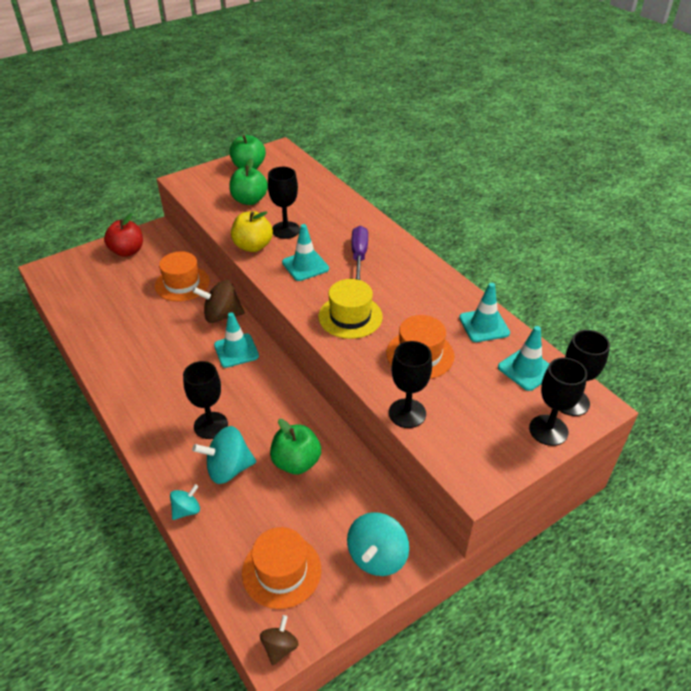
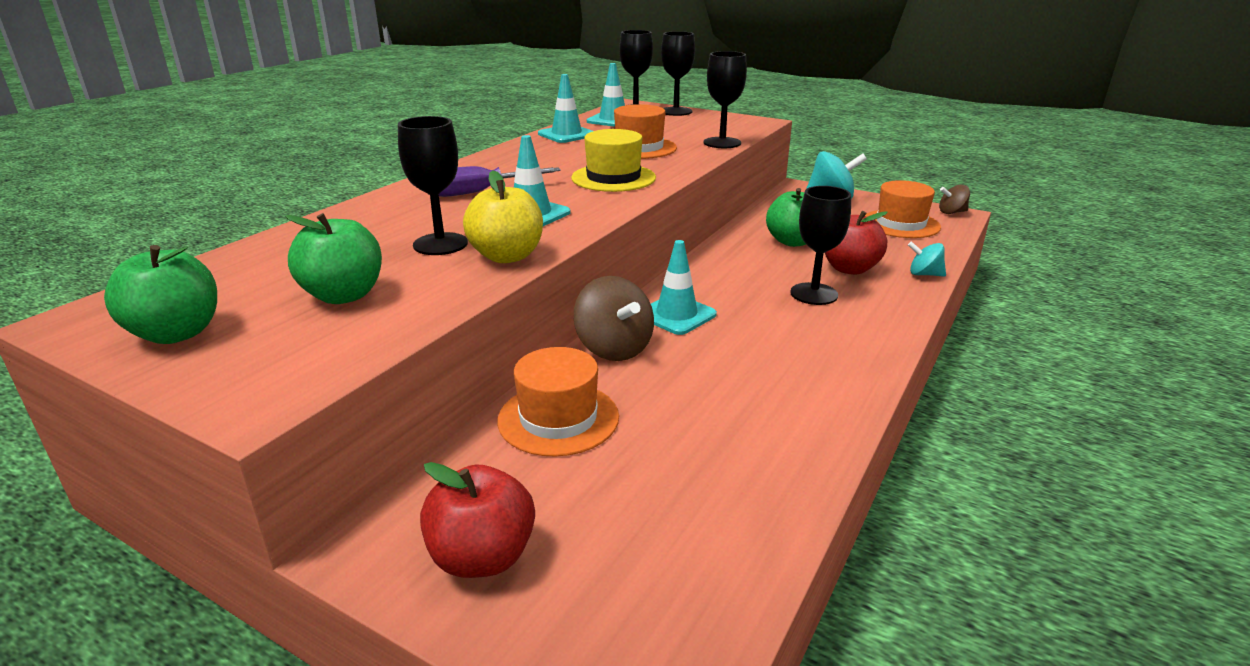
camera: 115 degrees left, 15 degrees down
(228, 469) = (849, 269): turquoise spinning top -> red apple

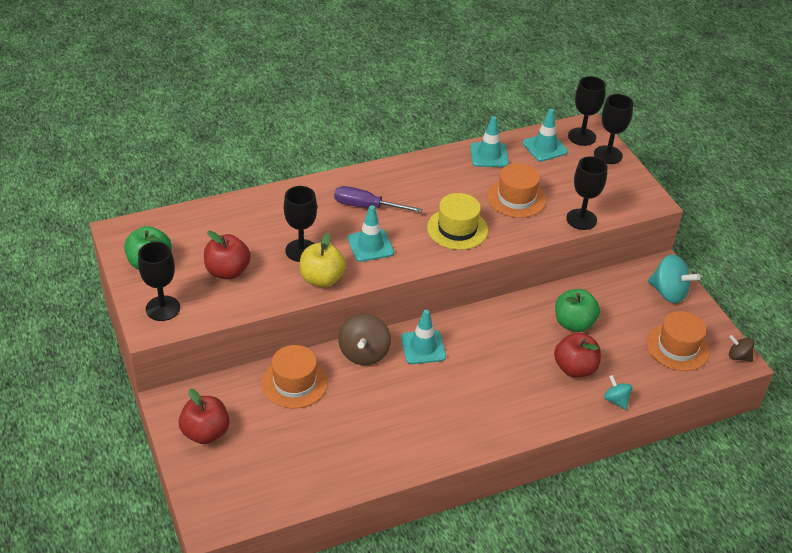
camera: 35 degrees right, 15 degrees up
(344, 295) = (227, 271): green apple -> red apple
(814, 294) = (521, 376): black goblet -> black goblet (163, 308)

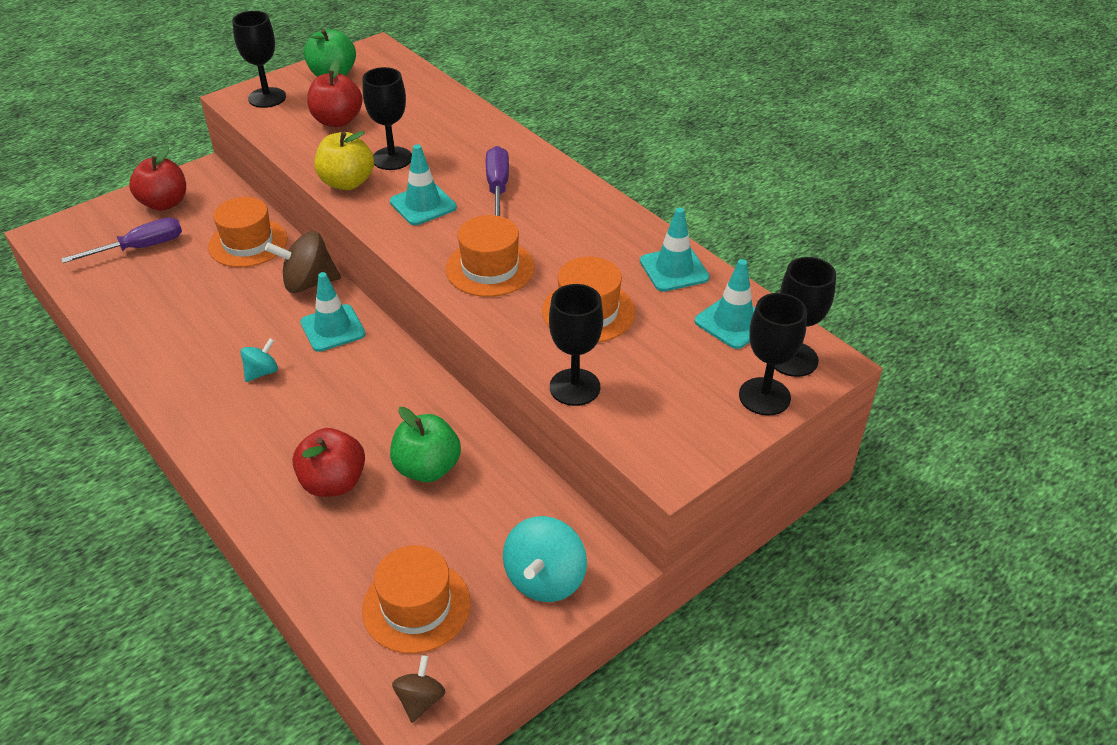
camera: 75 degrees right, 0 degrees up
(267, 453) = (140, 248): none -> purple screwdriver
(457, 229) = (490, 268): yellow hat -> orange hat
(616, 400) = (279, 539): turquoise spinning top -> turquoise spinning top (262, 372)

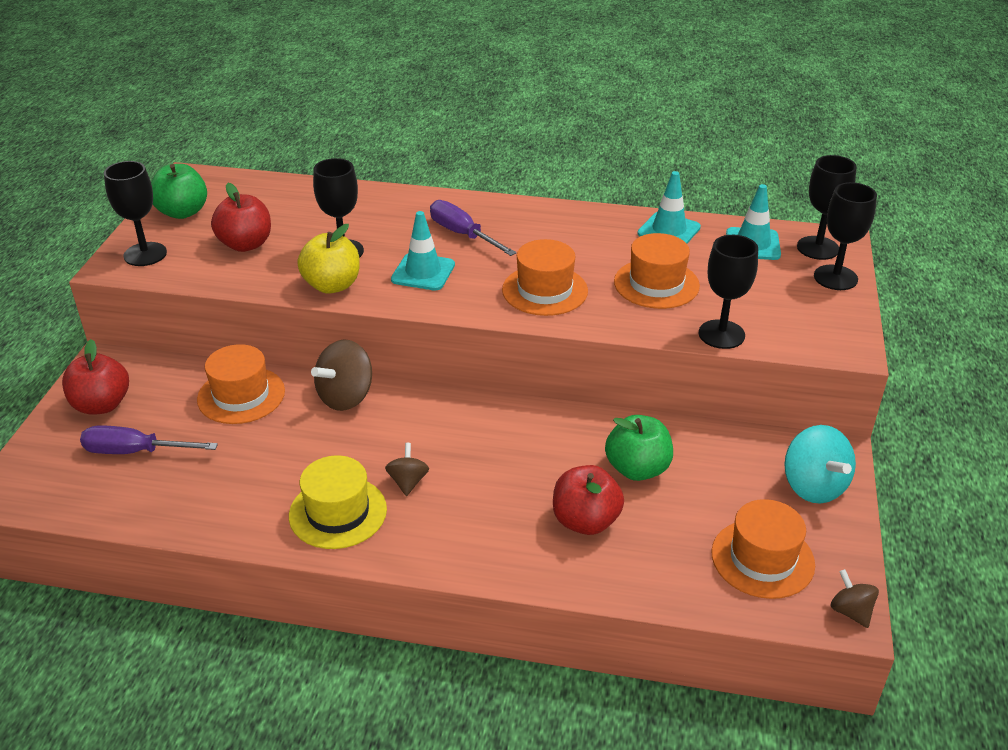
camera: 40 degrees left, 5 degrees down
(140, 248) = (135, 452): purple screwdriver -> purple screwdriver turned 105 degrees counterclockwise
(192, 366) = (338, 512): none -> yellow hat
(262, 372) = (408, 482): turquoise spinning top -> brown spinning top
(333, 328) = (419, 418): turquoise traffic cone -> none

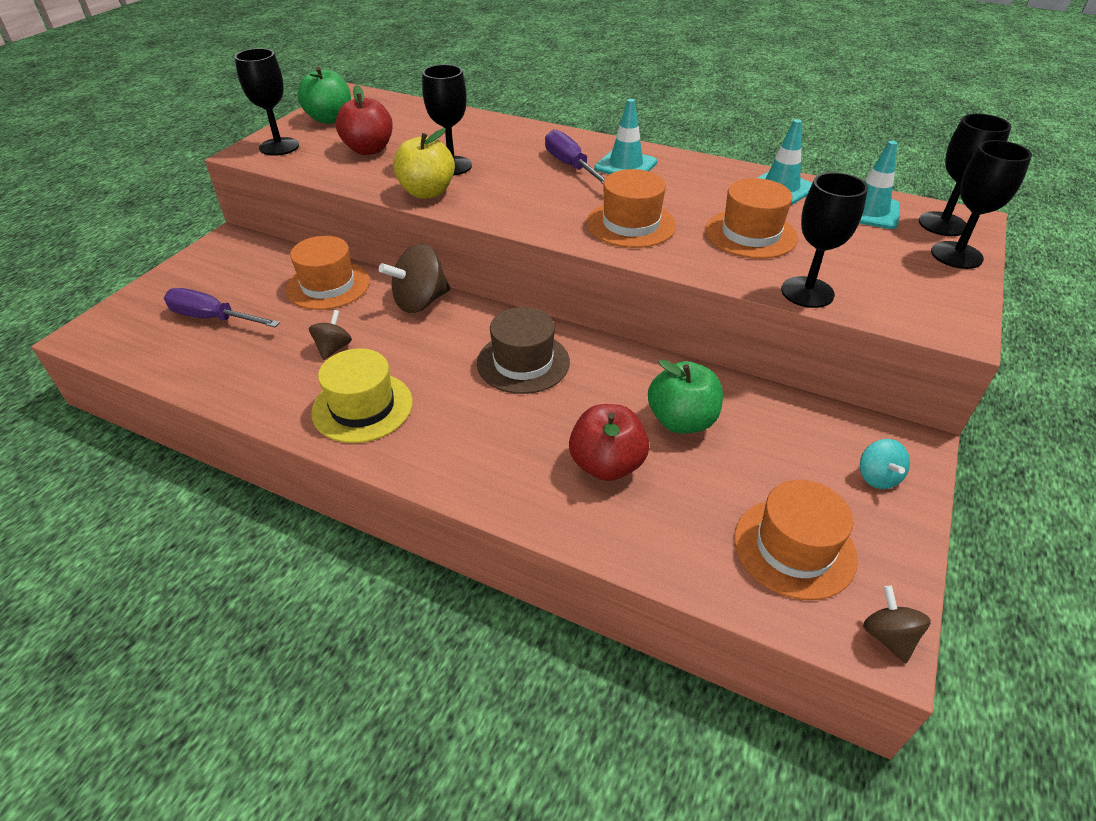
camera: 15 degrees right, 5 degrees up
(102, 405) = (207, 274): red apple -> none
(408, 482) = (442, 390): brown spinning top -> brown spinning top (333, 348)
(423, 272) = (517, 192): turquoise traffic cone -> turquoise traffic cone (625, 165)
(473, 440) = (523, 362): none -> brown hat
(813, 486) = (877, 477): turquoise spinning top -> turquoise spinning top, size x0.57

